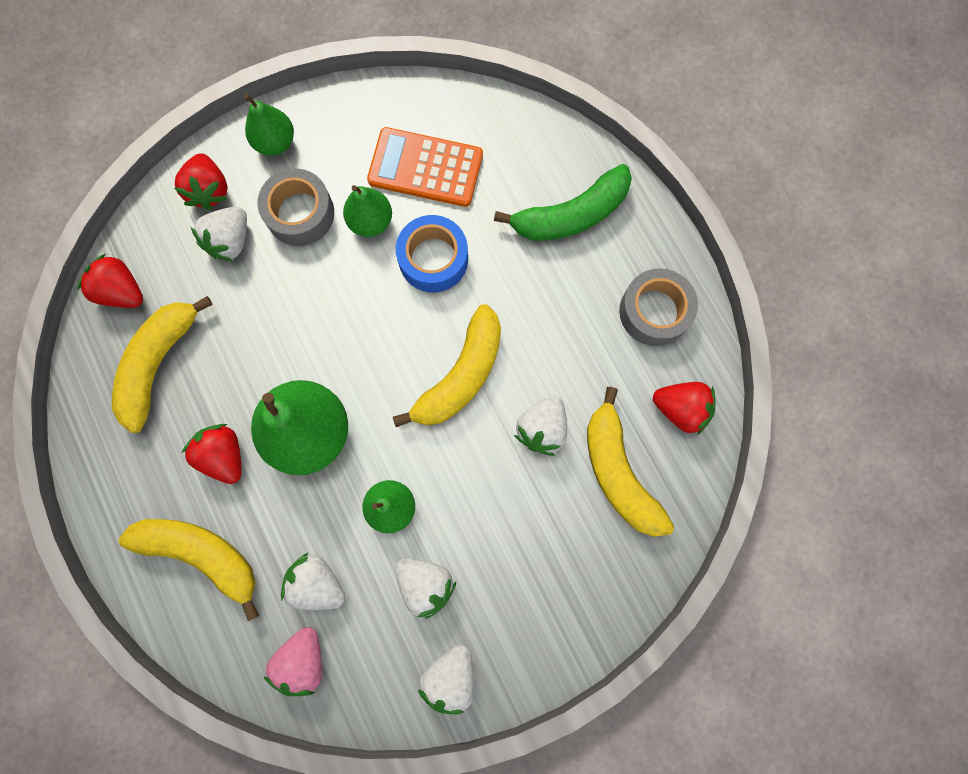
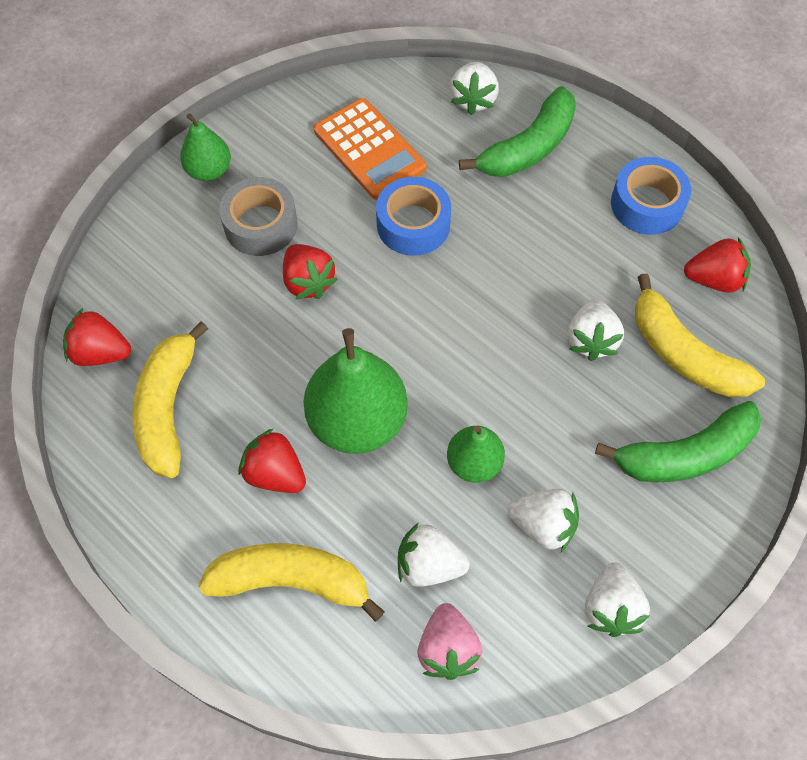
camera: 20 degrees left, 15 degrees down
(209, 190) = (158, 232): red strawberry -> red strawberry (308, 282)
(230, 241) = (198, 271): white strawberry -> white strawberry (473, 99)
(370, 221) = (336, 210): green pear -> none
(425, 168) = (369, 149): orange calculator -> orange calculator turned 120 degrees counterclockwise
(461, 376) = (488, 318): yellow banana -> none
(575, 566) = (685, 454): none -> green banana
(654, 311) = (647, 204): grey tape -> blue tape

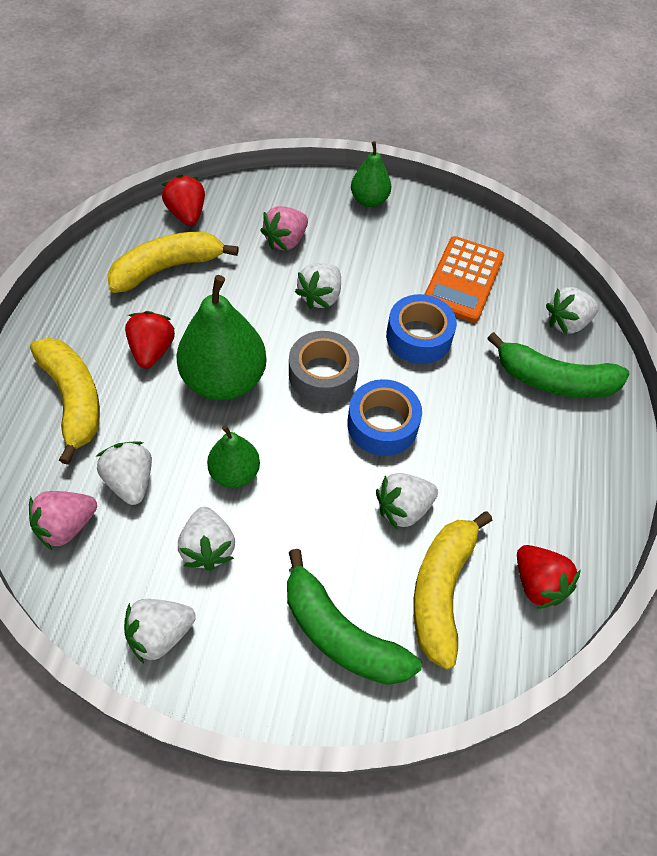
camera: 55 degrees right, 5 degrees down
(210, 275) = (286, 241): none -> pink strawberry
(260, 225) = (347, 248): grey tape -> grey tape (323, 375)
(308, 282) = (320, 297): red strawberry -> white strawberry
(647, 204) = (572, 494): blue tape -> blue tape (382, 424)

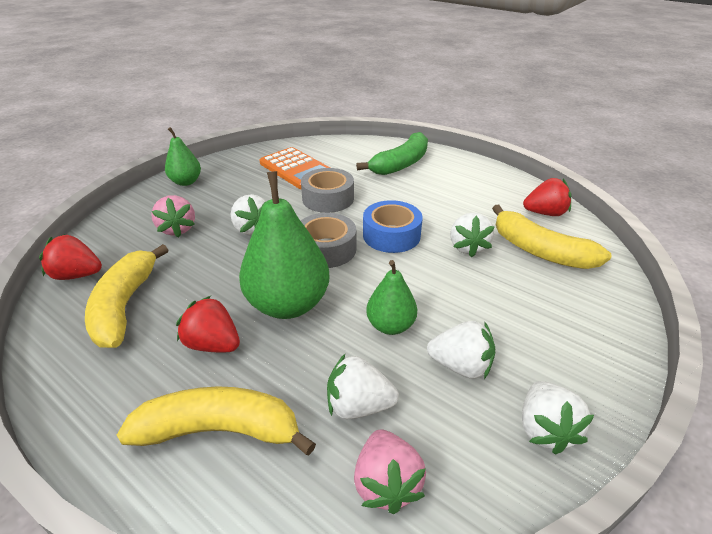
camera: 60 degrees left, 20 degrees down
(340, 634) = (566, 309): green banana -> none
(418, 337) = (328, 198): blue tape -> grey tape
(567, 323) = (362, 148): white strawberry -> none

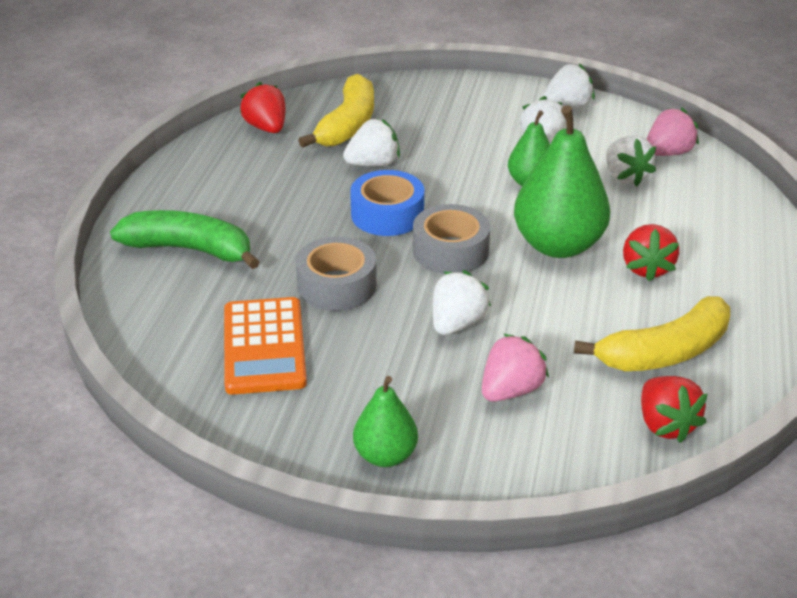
camera: 115 degrees left, 0 degrees up
(220, 430) = (710, 228): yellow banana -> none
(296, 169) = (264, 346): orange calculator -> orange calculator turned 150 degrees clockwise

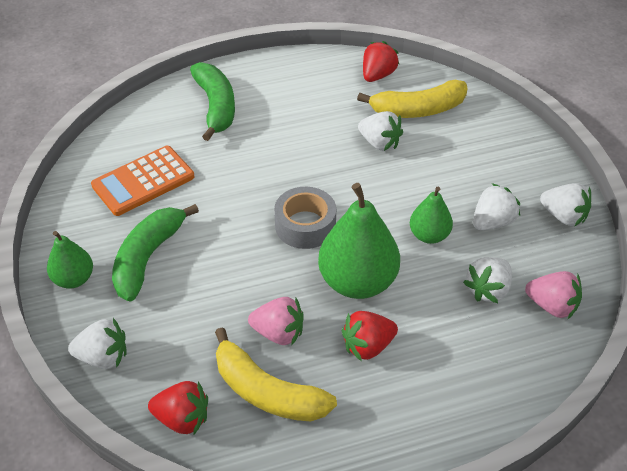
camera: 60 degrees right, 10 degrees up
(336, 285) = (225, 186): grey tape -> none
(387, 214) = (323, 176): blue tape -> none
(401, 381) = (148, 257): none -> green banana
(457, 323) = (224, 261): white strawberry -> white strawberry (103, 357)
(510, 390) = (170, 317): pink strawberry -> pink strawberry (278, 333)
(665, 425) = (182, 418): red strawberry -> red strawberry turned 120 degrees counterclockwise

